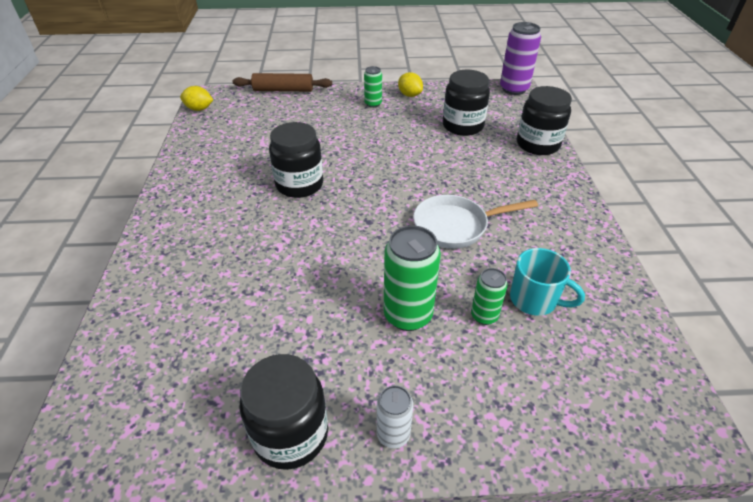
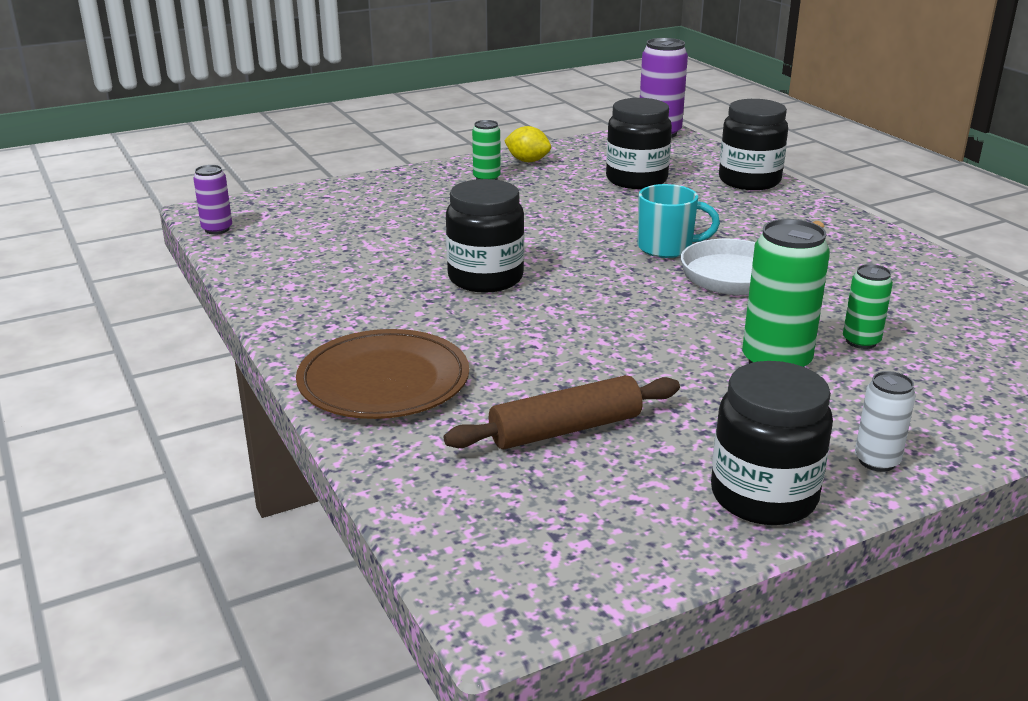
camera: 25 degrees left, 15 degrees down
(174, 249) = (384, 380): none -> brown plate
(199, 109) = (217, 229): yellow lemon -> purple can
(283, 90) = (330, 186): brown rolling pin -> brown rolling pin (565, 429)
(534, 300) = (898, 315): turquoise mug -> turquoise mug (666, 248)

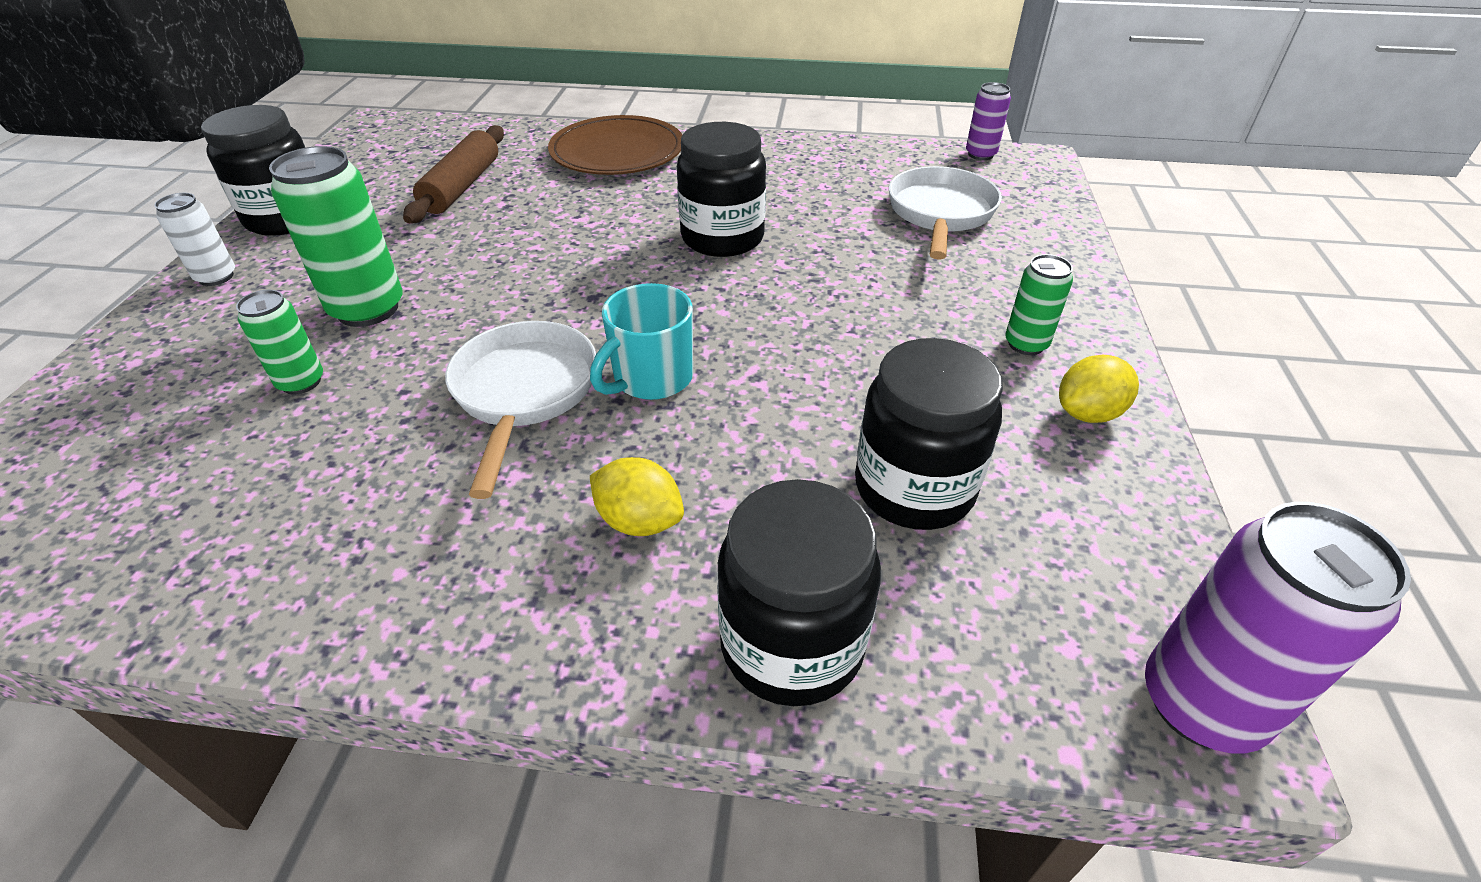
camera: 125 degrees right, 15 degrees up
(350, 222) = (940, 214): none -> white pan
(753, 219) = (639, 521): none -> yellow lemon

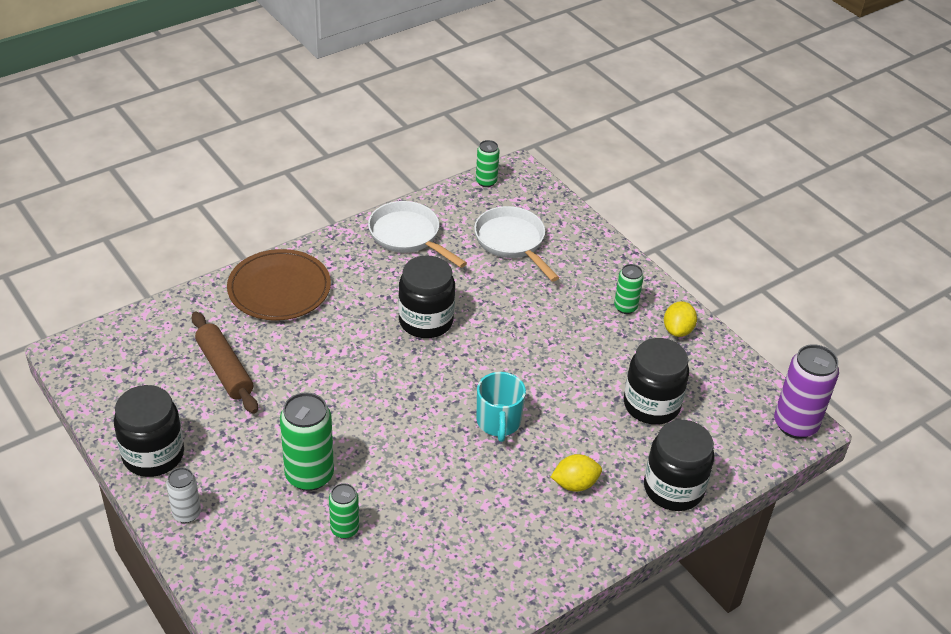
camera: 45 degrees left, 0 degrees up
(524, 393) = (455, 465): white pan -> white pan (408, 236)
(980, 154) = (486, 181): purple can -> green can

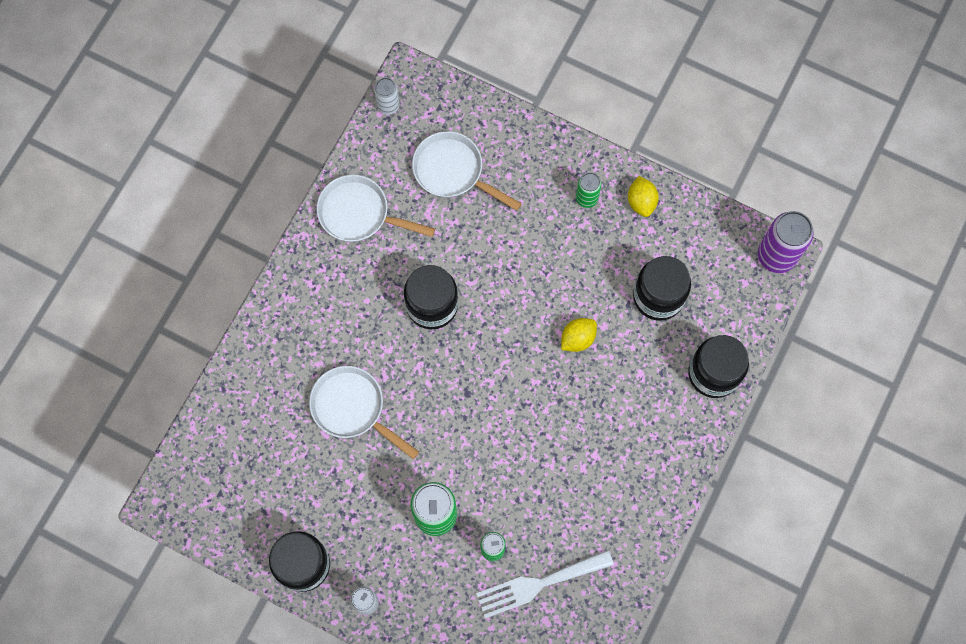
camera: 25 degrees left, 30 degrees up
(225, 369) = (301, 449): brown rolling pin -> none
(279, 288) = (287, 337): brown plate -> none
(296, 361) = (352, 408): none -> white pan
(369, 582) = (538, 584): none -> white fork
(486, 181) = (388, 106): green can -> white can
(498, 422) = (549, 381): turquoise mug -> none
(575, 484) = (639, 410): yellow lemon -> yellow lemon (577, 339)

